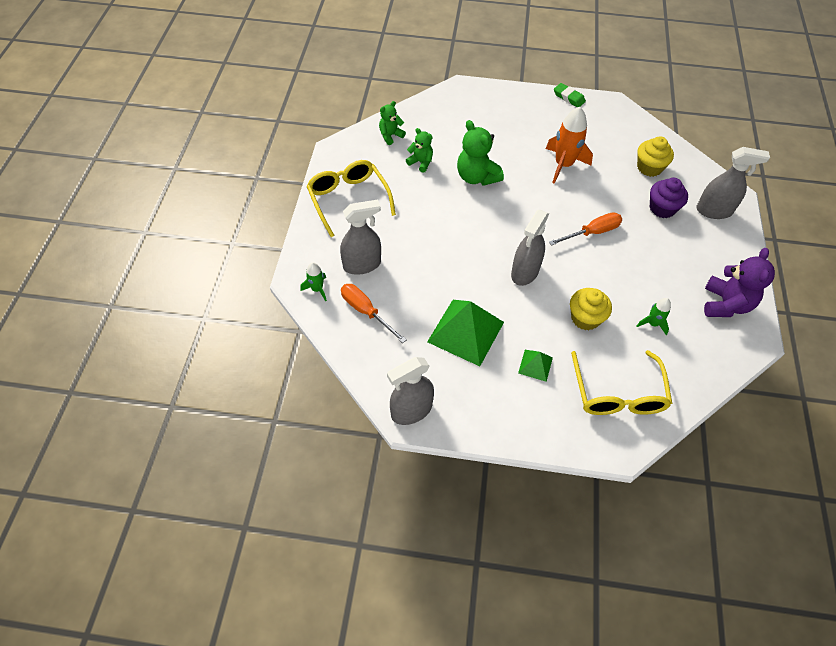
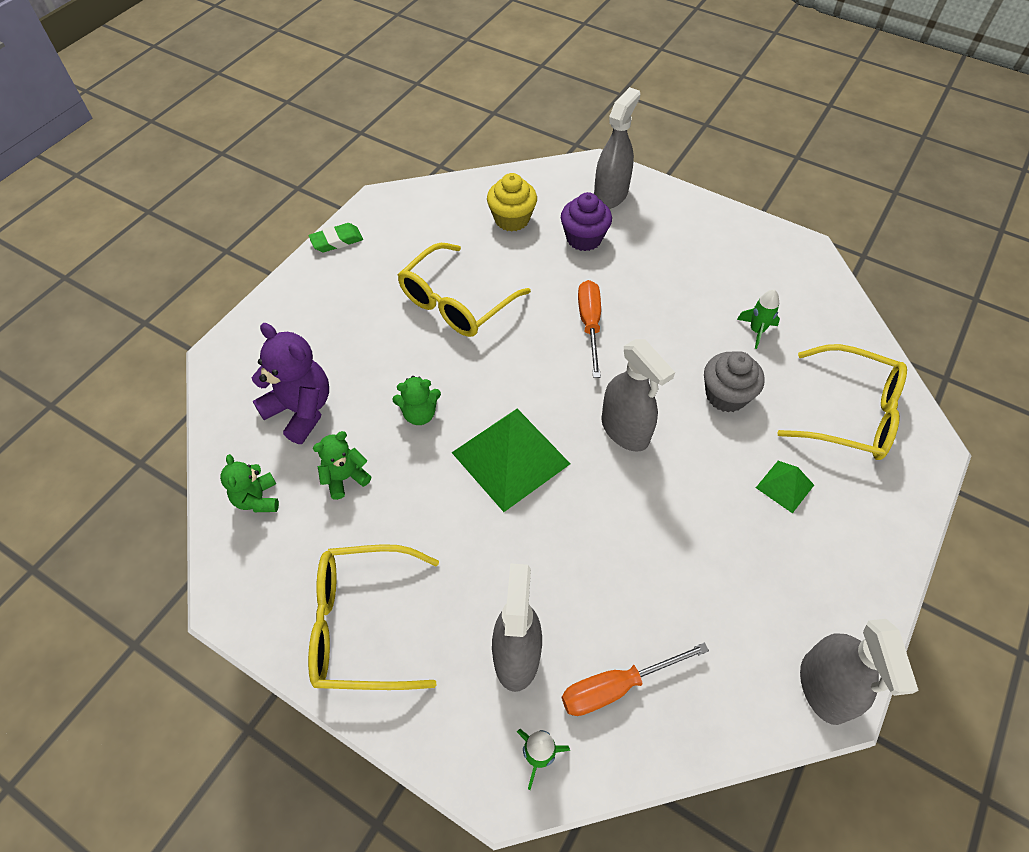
camera: 65 degrees left, 0 degrees up
(466, 332) = (703, 551): green pyramid -> green pyramid (511, 458)
(476, 177) = (419, 414): green teddy bear -> green teddy bear, size x0.59
(563, 165) = (457, 302): orange rocket -> yellow glasses
(585, 318) = (726, 395): yellow cupcake -> grey cupcake
(725, 304) = (750, 251): purple teddy bear -> purple teddy bear (301, 410)

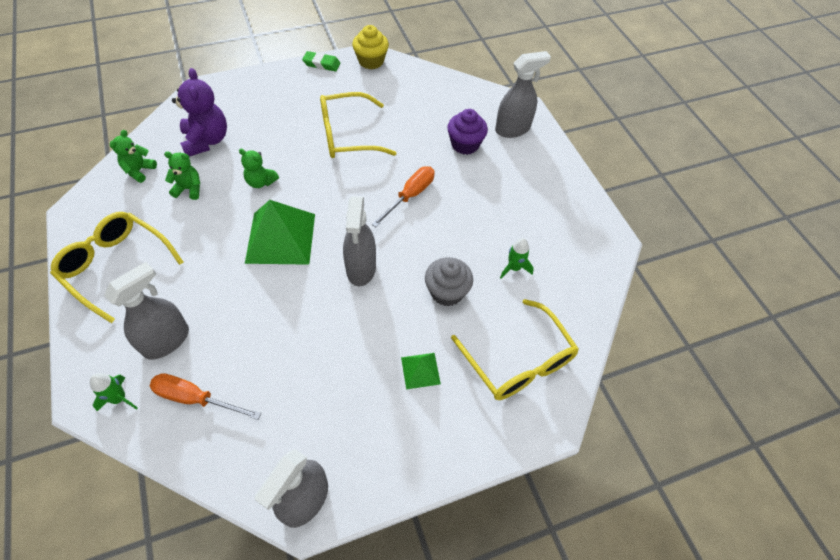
camera: 35 degrees right, 0 degrees up
(512, 219) = (433, 108): yellow cupcake -> yellow cupcake (371, 61)

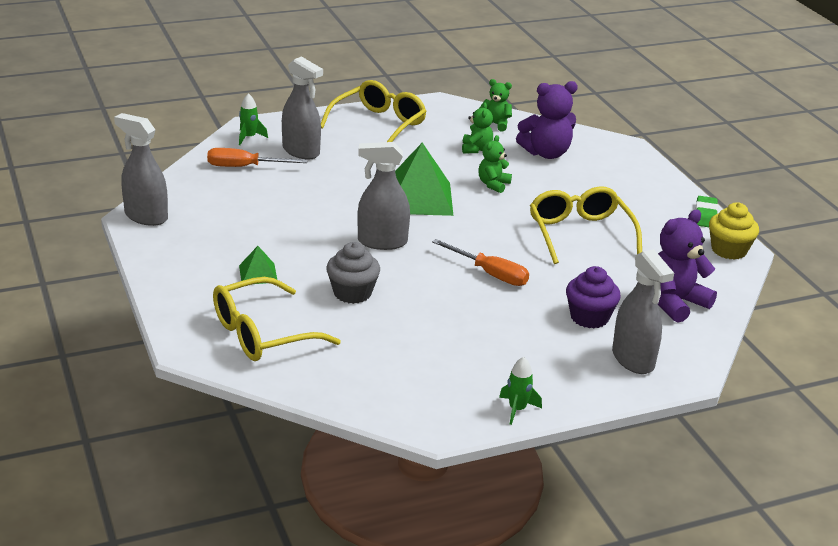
camera: 90 degrees right, 25 degrees down
(195, 398) = (244, 167): orange screwdriver -> orange screwdriver turned 105 degrees counterclockwise
(441, 98) = (675, 303): none -> purple teddy bear
(514, 268) = (387, 341): green rocket -> green rocket (517, 409)

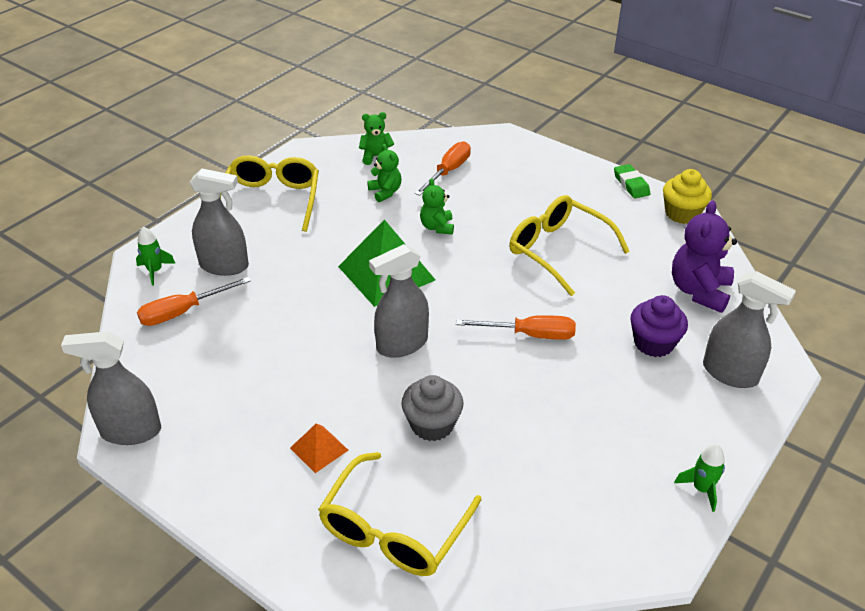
camera: 30 degrees left, 10 degrees up
(258, 274) = (319, 449): green pyramid -> orange pyramid
(546, 153) = (448, 171): purple teddy bear -> orange screwdriver

